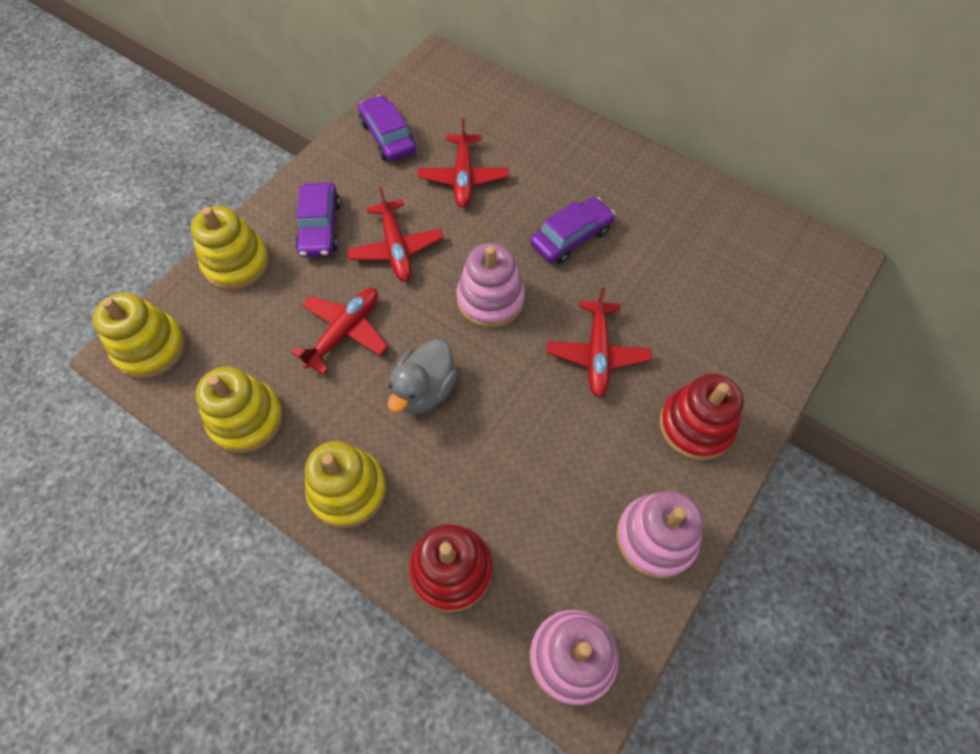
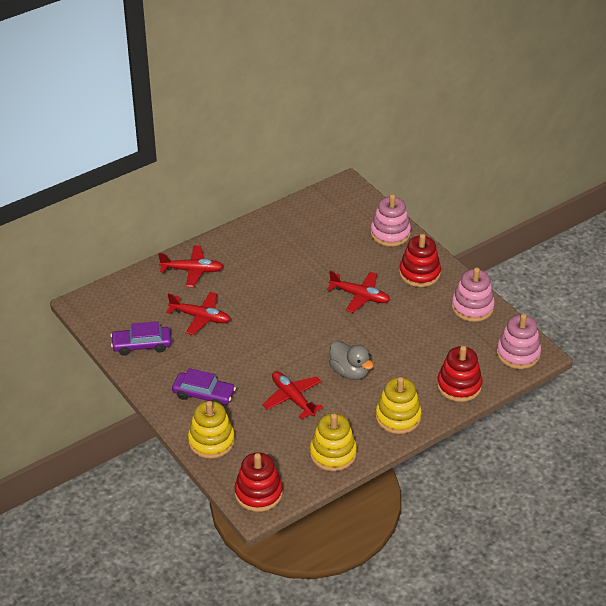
camera: 70 degrees left, 20 degrees down
(150, 347) = (258, 493): yellow stacking toy -> red stacking toy
(396, 248) = (241, 362): red plane -> red plane (192, 270)
(490, 299) = (301, 329): pink stacking toy -> pink stacking toy (390, 233)
(571, 237) = (275, 283): purple car -> none

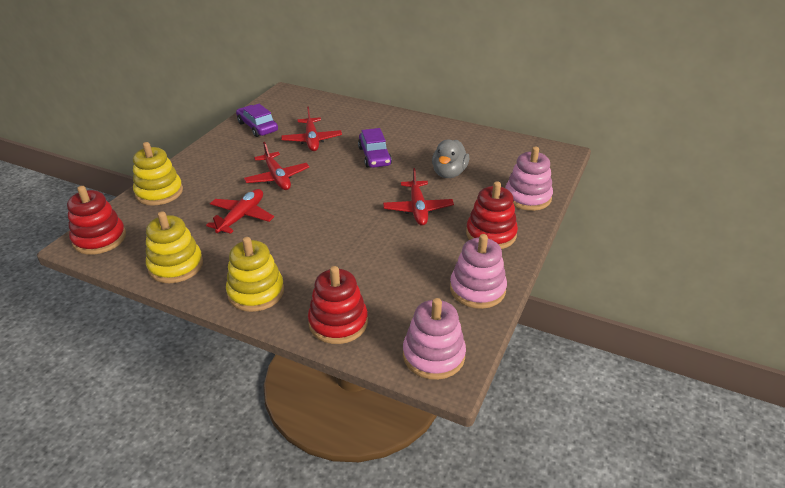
camera: 60 degrees right, 5 degrees down
(192, 270) = (365, 120): red plane -> red plane (277, 178)
(204, 394) = (217, 171): purple car -> purple car (374, 156)
(350, 372) = (303, 238): grey duck -> grey duck (449, 173)

